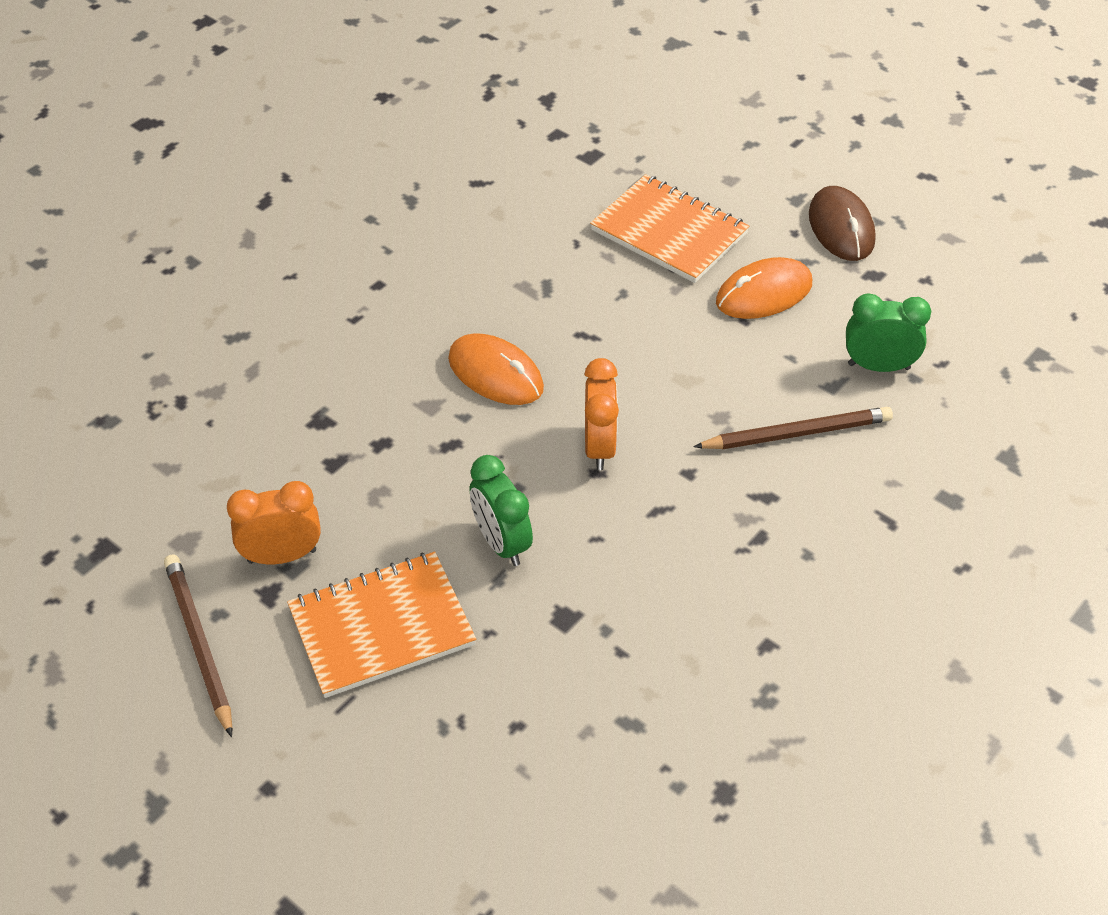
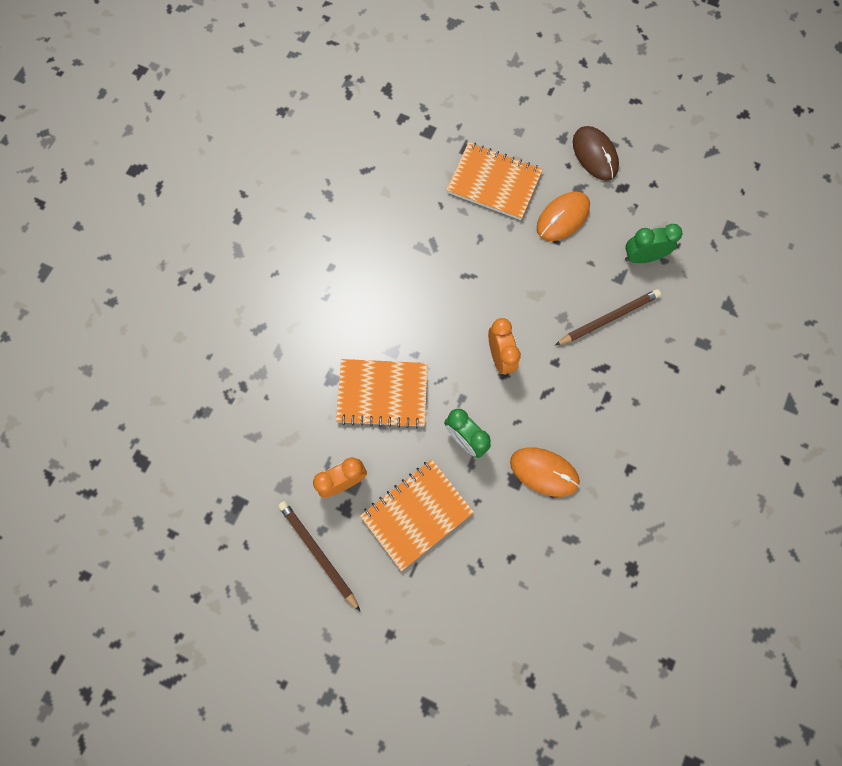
camera: 15 degrees left, 25 degrees up
(392, 455) = (382, 394): none -> orange notebook
(495, 373) = (423, 318): orange mouse -> orange mouse (544, 472)

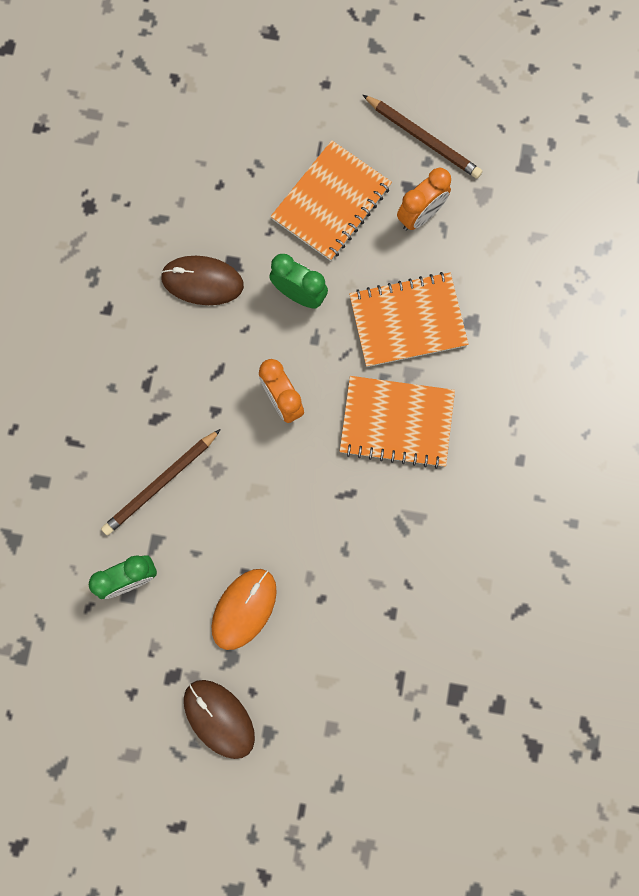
camera: 165 degrees right, 5 degrees up
(494, 183) = (346, 637): orange notebook -> orange notebook (396, 422)
(544, 472) = (202, 281): orange mouse -> brown mouse

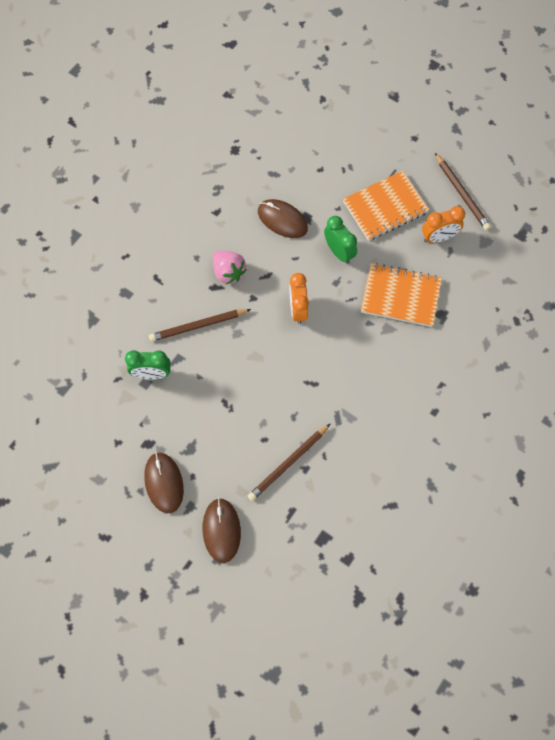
camera: 25 degrees right, 10 degrees down
(165, 389) = (228, 272): none -> pink strawberry
(244, 609) = (212, 423): orange mouse -> none
(323, 745) = (221, 530): none -> brown mouse
(367, 616) = (288, 463): none -> brown pencil
(396, 422) = (364, 354): orange notebook -> none

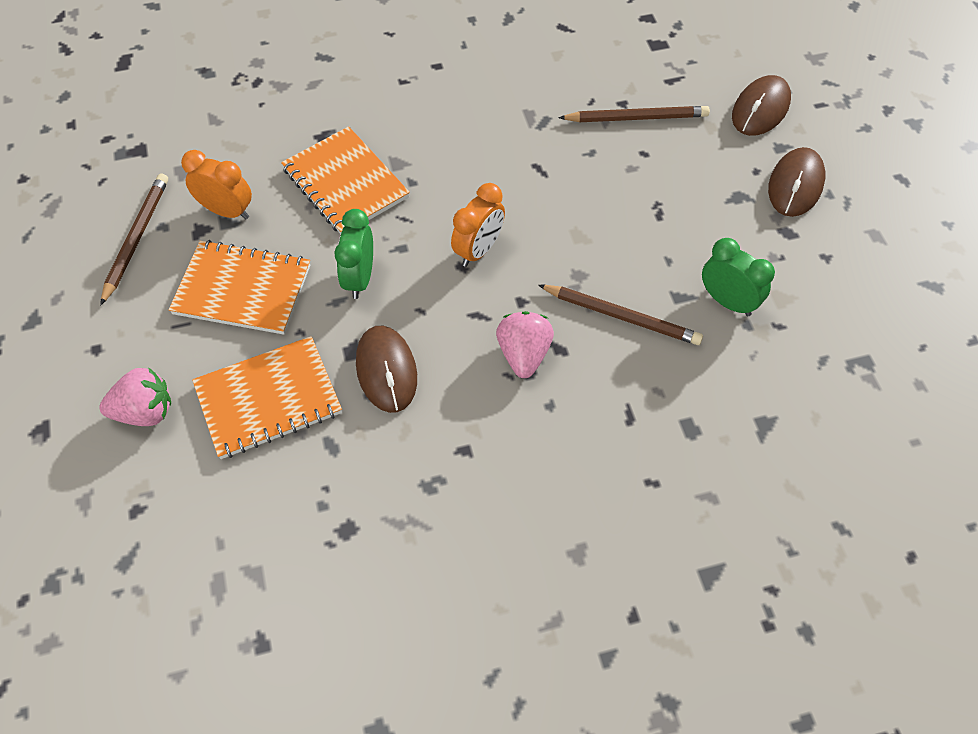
camera: 140 degrees left, 10 degrees down
(319, 172) = (268, 399): none -> orange notebook
(363, 131) = (145, 411): none -> pink strawberry

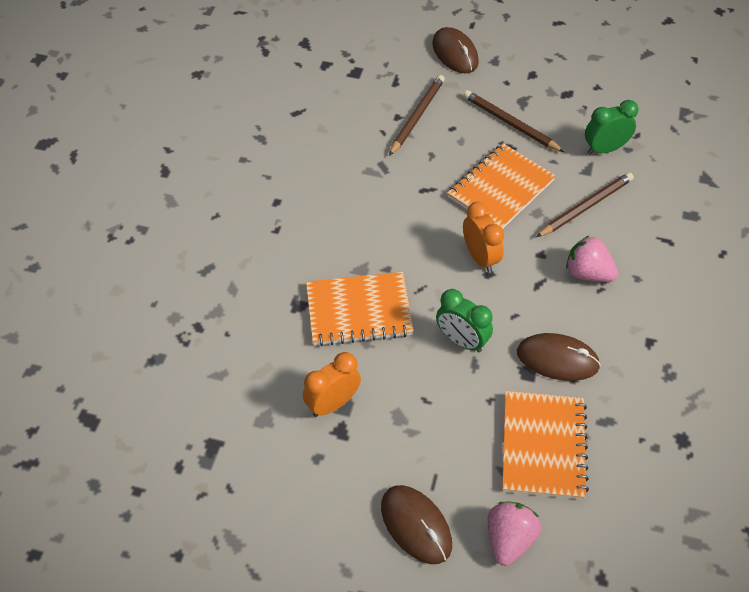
camera: 60 degrees left, 5 degrees down
(136, 239) = (318, 483): brown pencil -> brown pencil (510, 123)
(242, 290) = (424, 423): orange notebook -> orange notebook (501, 189)
(795, 185) = (531, 70): brown mouse -> brown mouse (416, 525)

